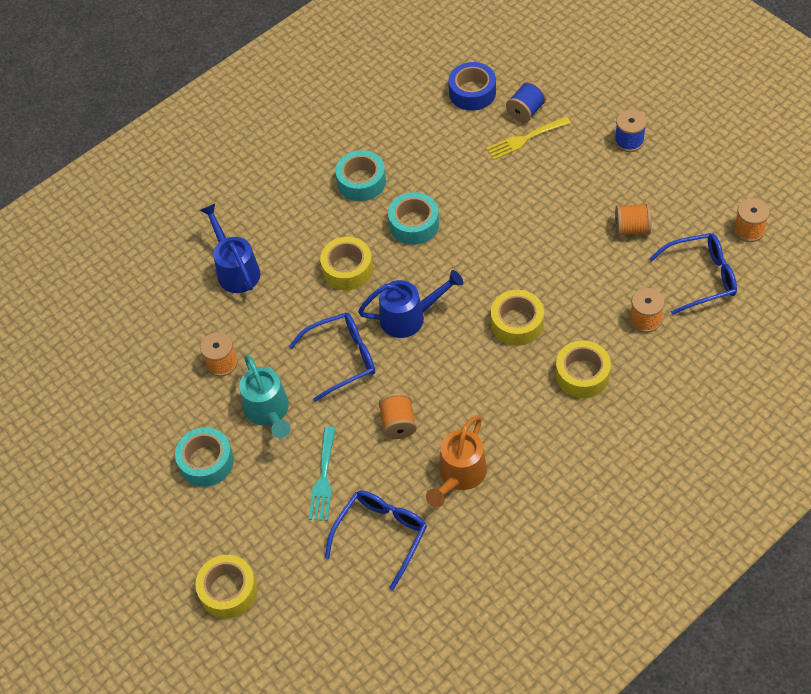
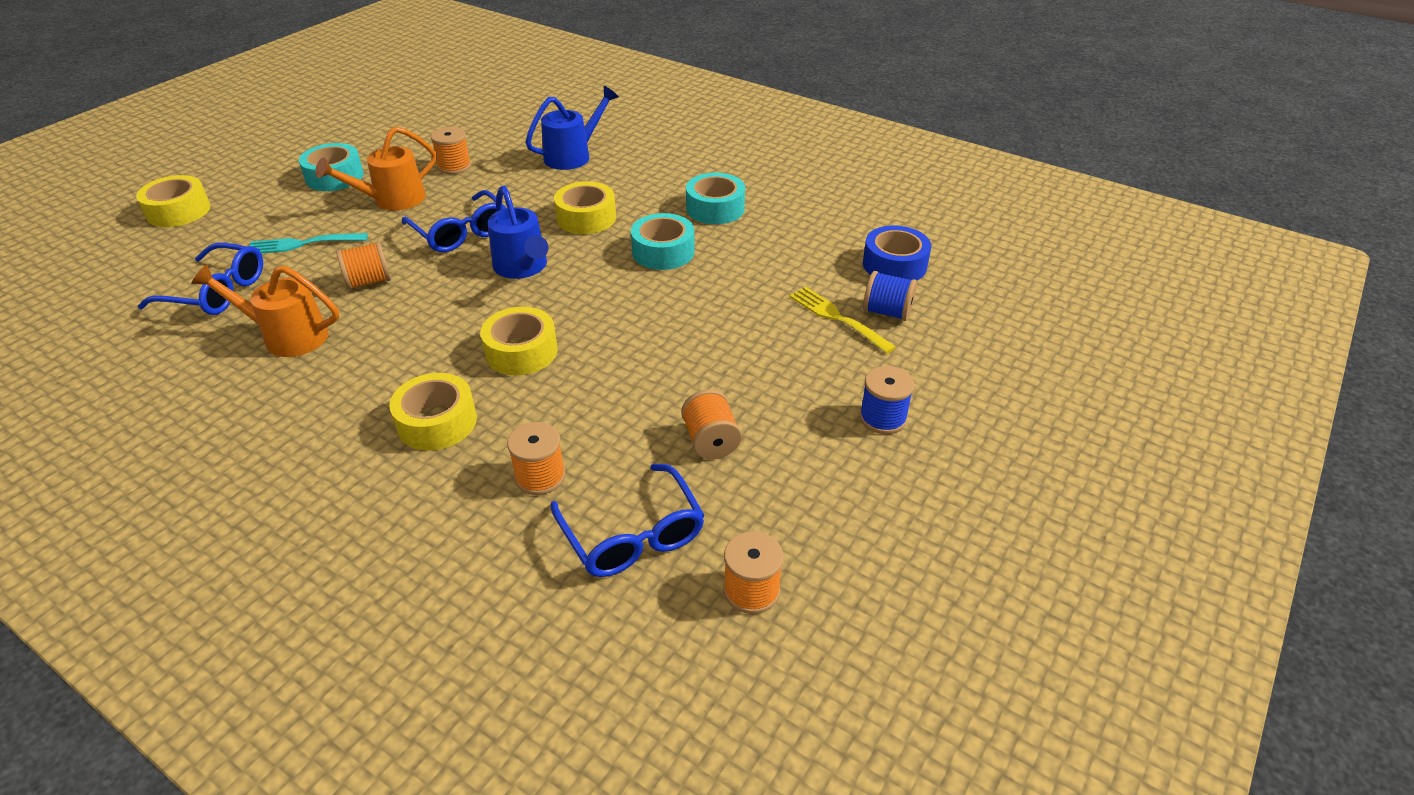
camera: 70 degrees right, 15 degrees down
(269, 412) = (392, 200): turquoise watering can -> orange watering can

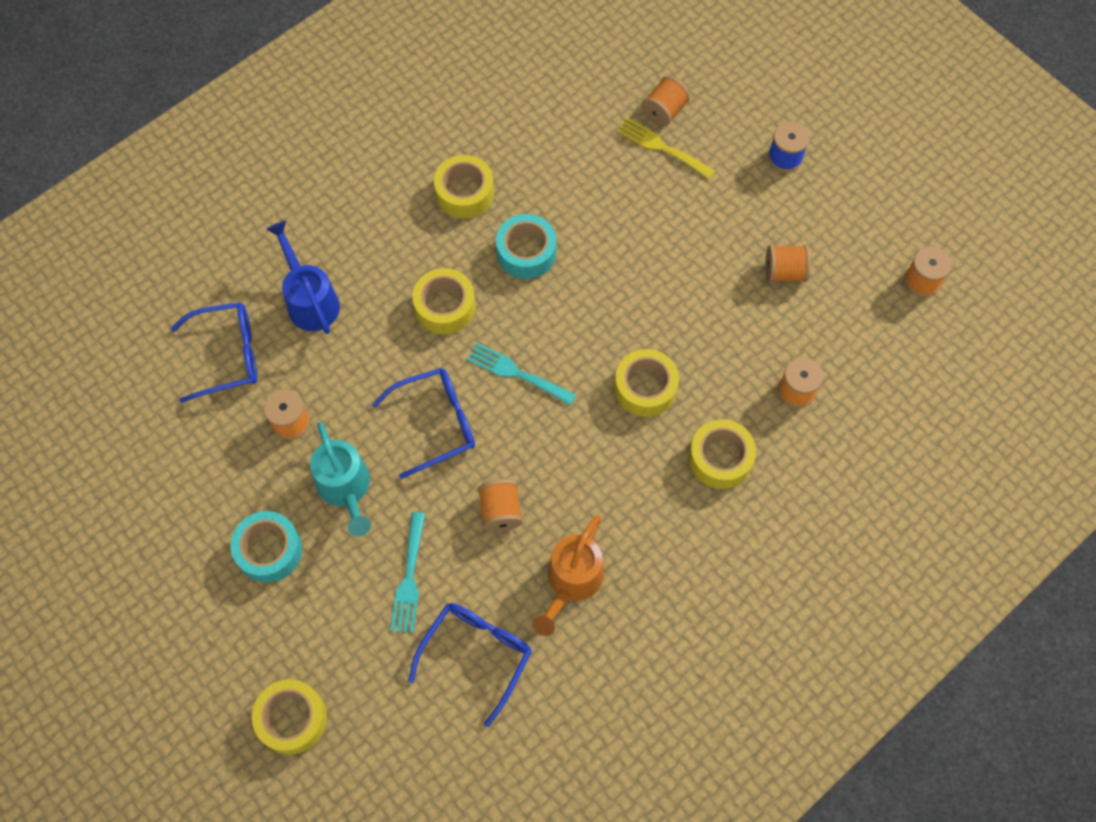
camera: 75 degrees left, 25 degrees up
(392, 200) = (346, 489): orange watering can -> turquoise watering can
(523, 268) = (517, 373): blue watering can -> turquoise fork
(632, 535) = (864, 339): blue glasses -> blue glasses (228, 355)
(715, 208) = (464, 193): turquoise tape -> yellow tape
(837, 318) = (662, 147): yellow fork -> yellow fork turned 60 degrees clockwise
(887, 312) = (664, 111): blue spool -> orange spool
(894, 265) = (600, 83): blue tape -> none

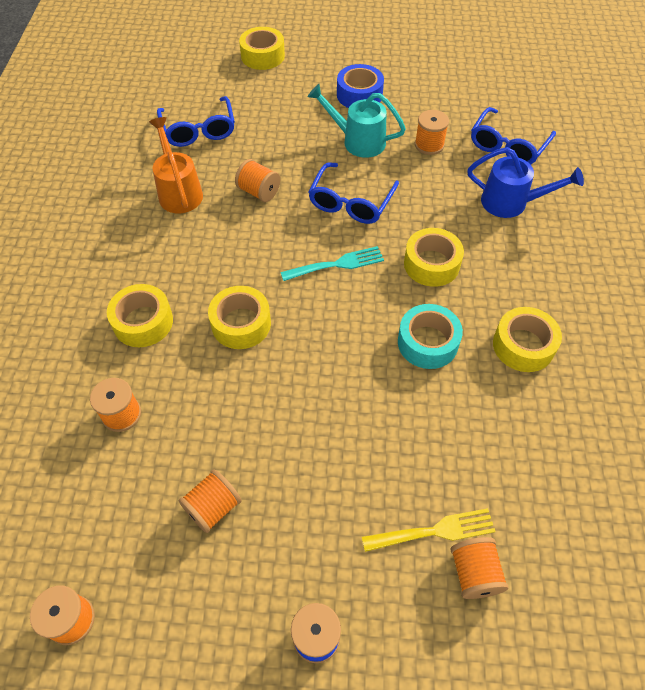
camera: 135 degrees right, 10 degrees down
(269, 550) = (359, 95): turquoise tape -> blue tape
(409, 577) = (274, 133): turquoise fork -> none

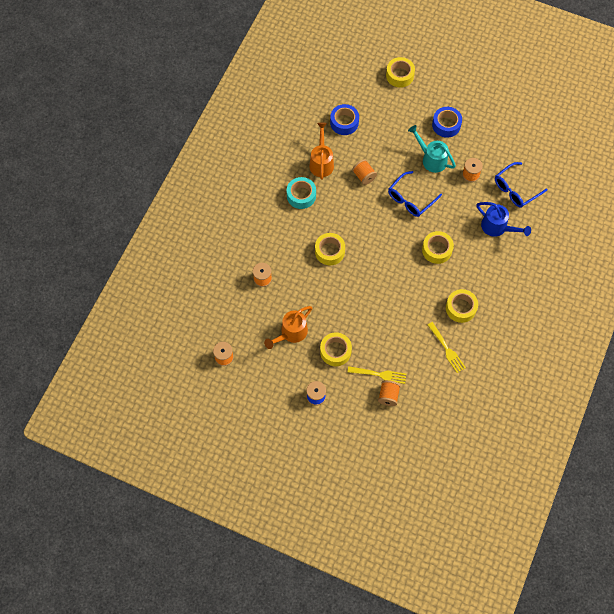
camera: 20 degrees right, 10 degrees up
(143, 322) = (283, 235): yellow tape -> yellow tape (335, 351)
(199, 130) = (344, 122): blue glasses -> blue tape
(213, 507) = (291, 333): orange spool -> orange watering can
(336, 264) = (388, 234): turquoise fork -> none
(427, 342) = (415, 291): turquoise tape -> turquoise tape (301, 195)
(539, 429) = (446, 349): none -> yellow fork

